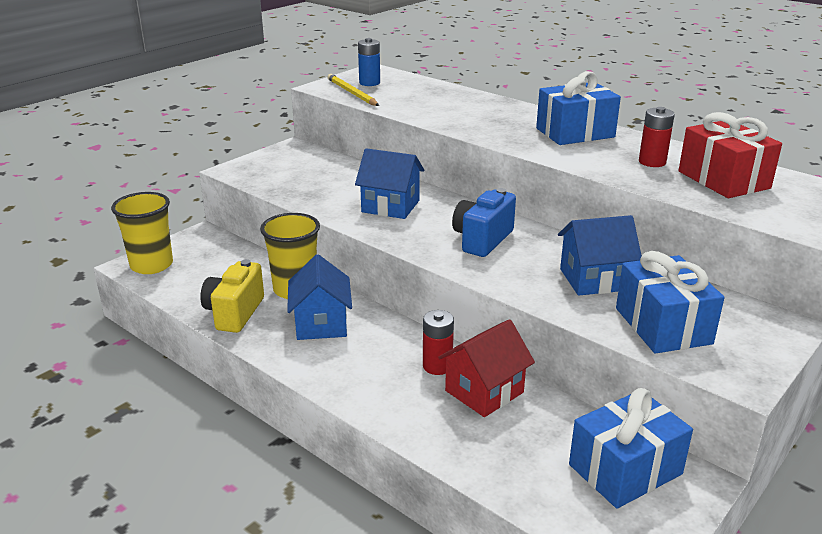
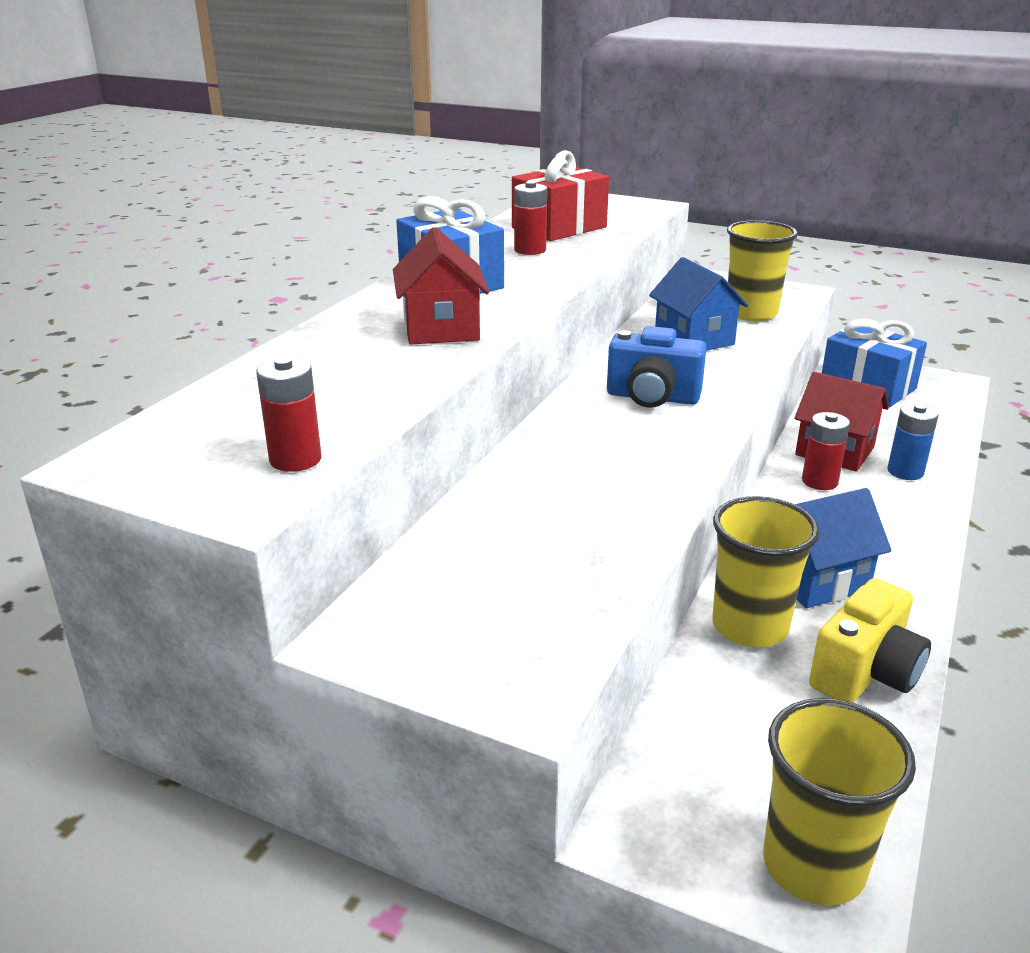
camera: 105 degrees left, 0 degrees up
(234, 313) = (865, 673): yellow camera -> yellow camera turned 45 degrees counterclockwise
(352, 93) = (295, 459): yellow pencil -> red battery
(369, 83) = (215, 451): blue battery -> blue battery (905, 472)
(390, 206) = (596, 471): blue house -> none
(488, 124) = (441, 329): none -> red house
(663, 326) = (751, 313): blue gift -> yellow cup

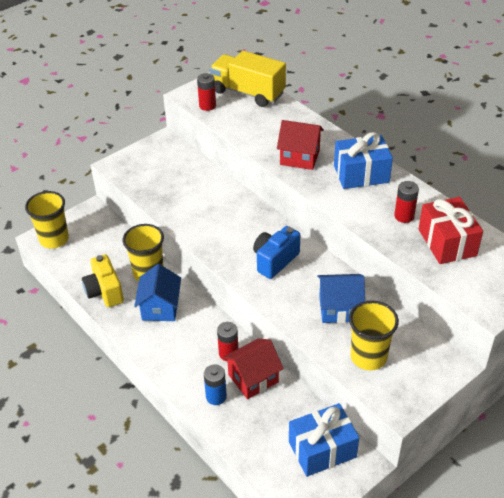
camera: 115 degrees right, 15 degrees up
(209, 420) = (248, 92): none -> yellow truck

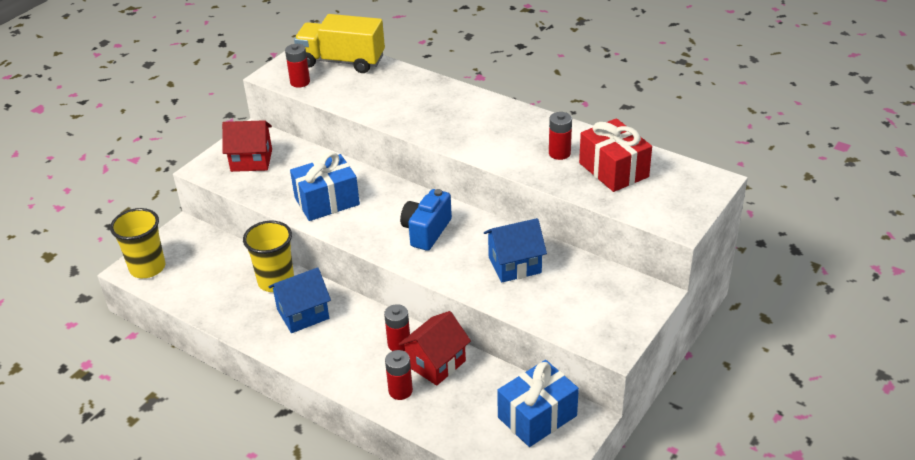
camera: 15 degrees left, 5 degrees down
(104, 291) = (230, 311): yellow camera -> none
(160, 307) = (303, 314): blue house -> blue house turned 75 degrees clockwise
(216, 396) = (400, 391): blue battery -> red battery
(299, 157) = (425, 116): red house -> red house (251, 160)
(361, 174) = (498, 121): blue gift -> blue gift (327, 201)
(368, 357) = (563, 305): yellow cup -> none

